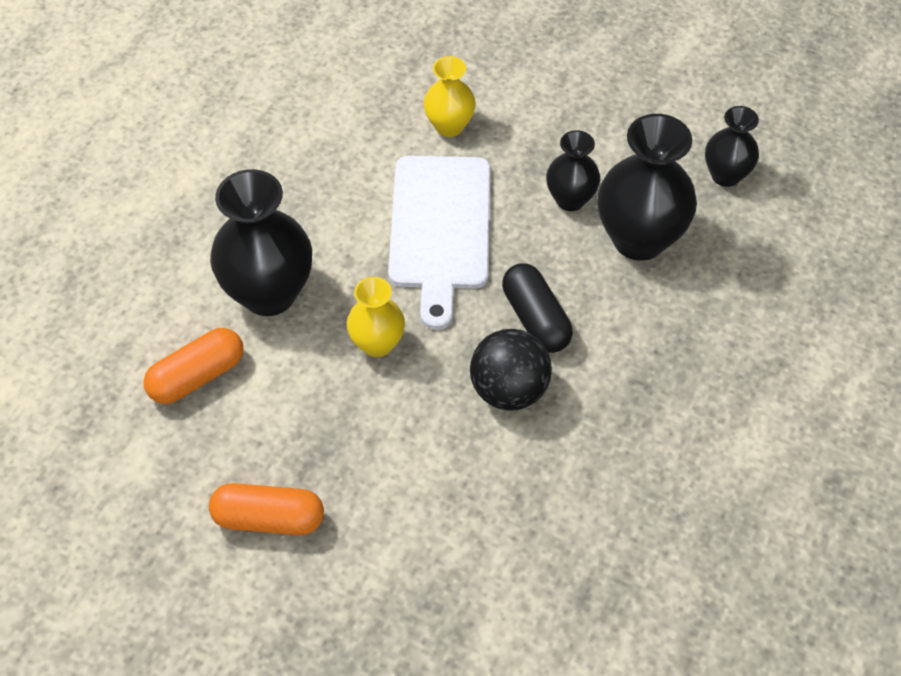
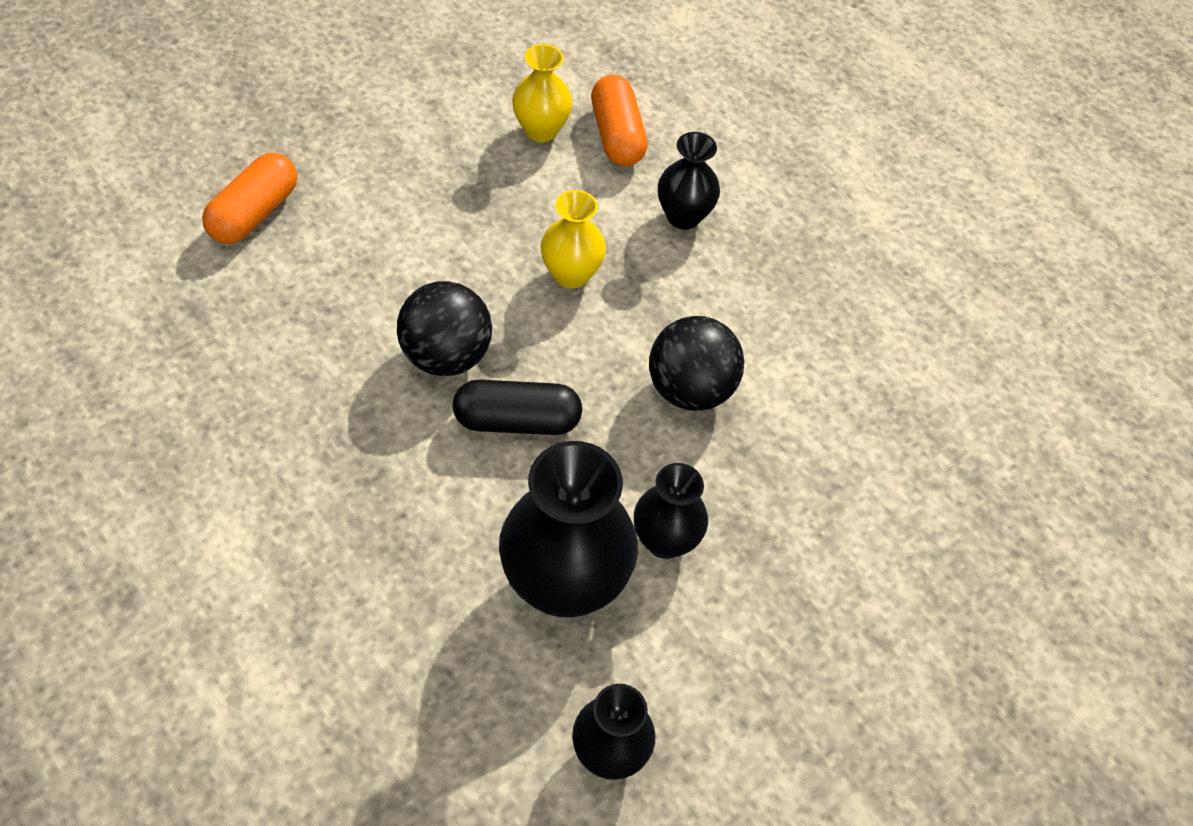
camera: 110 degrees right, 0 degrees up
(269, 293) = (683, 216): black vase -> black vase, size x0.57
(269, 518) = (438, 132): orange capsule -> orange capsule (254, 213)
(440, 229) = (690, 389): white cutting board -> black ball
(449, 126) = (845, 468): yellow vase -> yellow vase (541, 130)

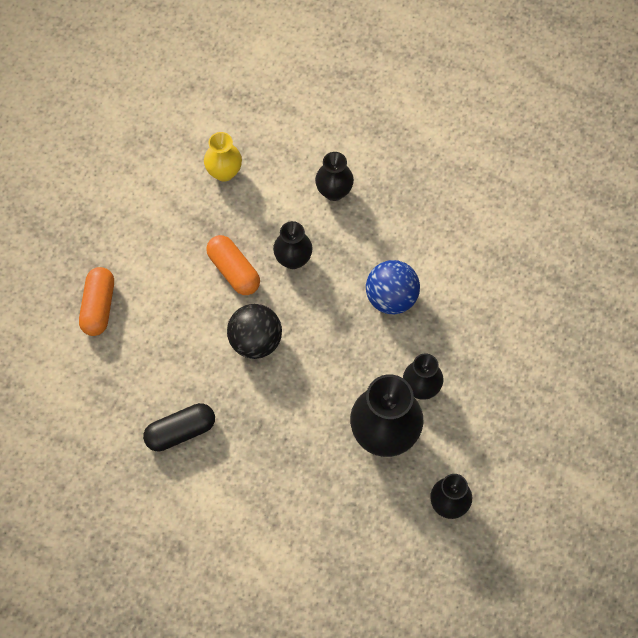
camera: 20 degrees left, 10 degrees up
(517, 421) = (313, 360): black capsule -> black capsule (180, 432)
(571, 274) = (293, 259): yellow vase -> black vase
(617, 135) = (269, 154): orange capsule -> orange capsule (233, 271)
(690, 389) = (391, 298): black ball -> blue ball

